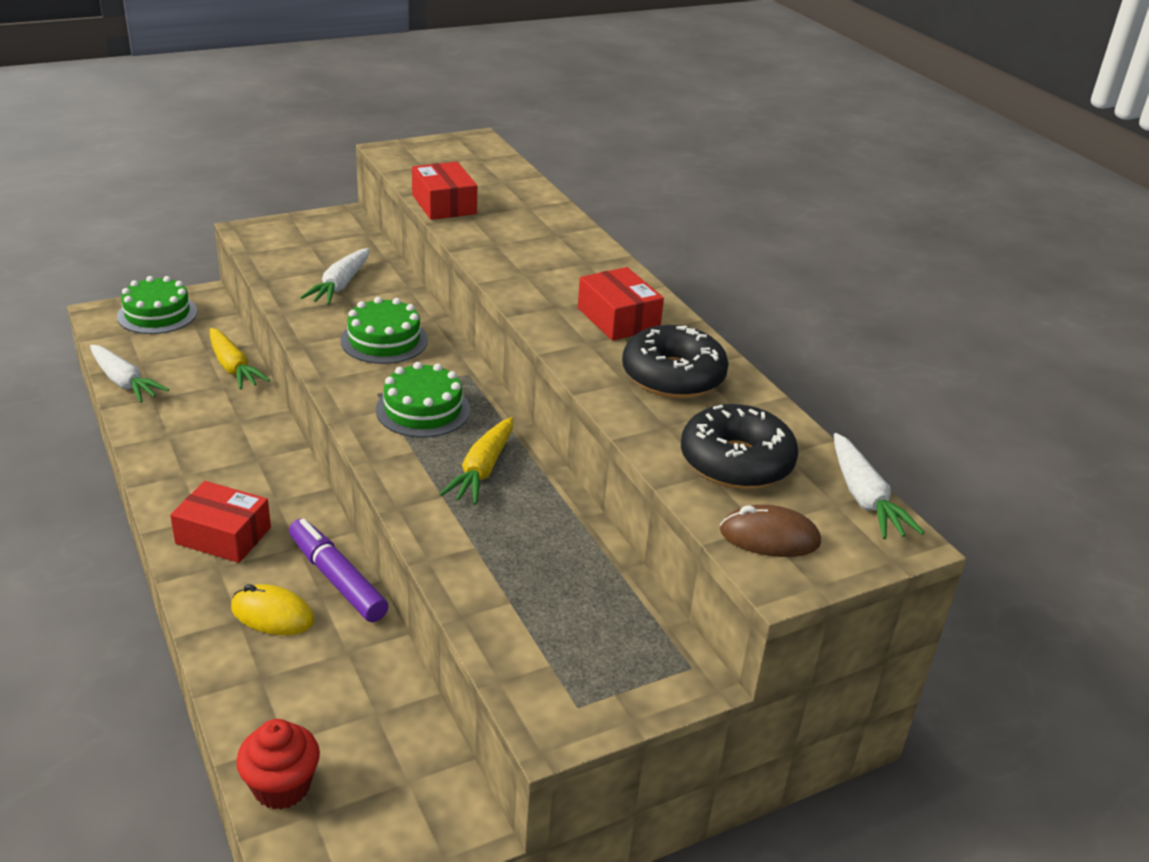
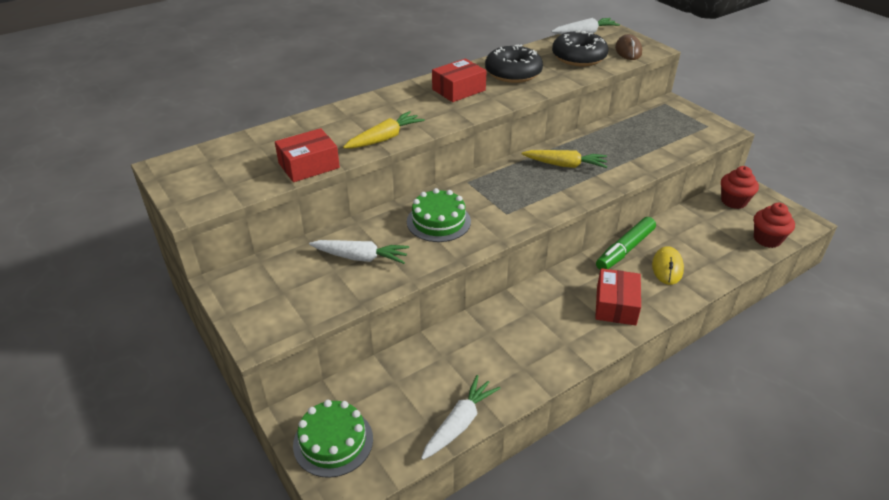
camera: 95 degrees left, 5 degrees up
(233, 367) = (416, 356): yellow carrot -> yellow carrot (385, 138)
(337, 579) = (624, 250): purple marker -> green marker
(418, 784) = (733, 201): none -> red cupcake
(423, 410) = (516, 193): green cake -> none

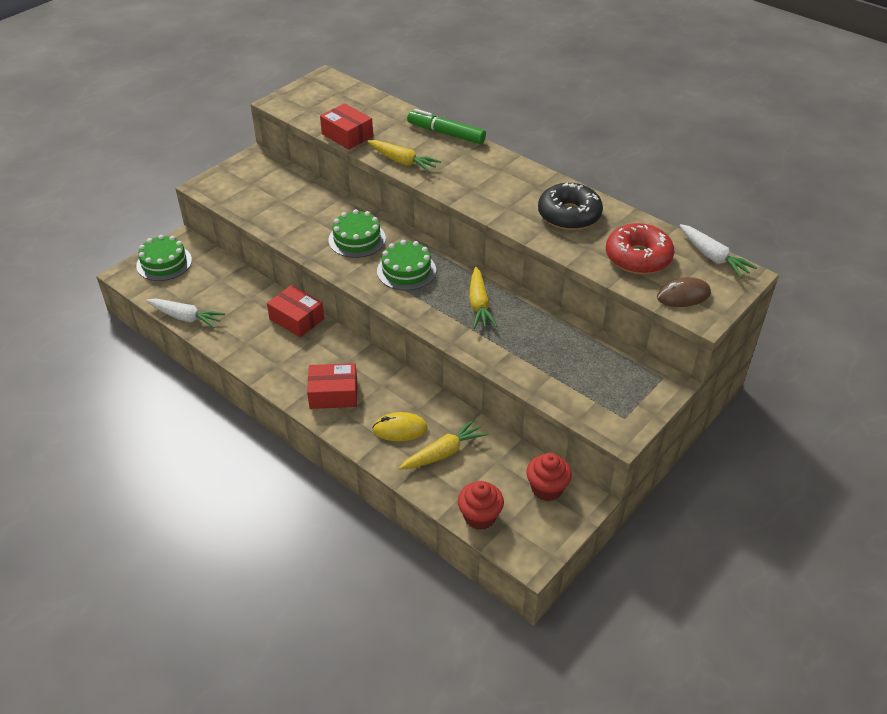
camera: 75 degrees right, 5 degrees up
(360, 257) = (298, 209): white carrot -> none
(458, 90) = (512, 186): red box -> red box (297, 319)
(503, 197) = (406, 270): none -> green cake
(578, 57) = (638, 257): black donut -> red donut
(624, 250) = (419, 396): green marker -> green marker (446, 133)
(696, 247) = (443, 453): none -> yellow carrot

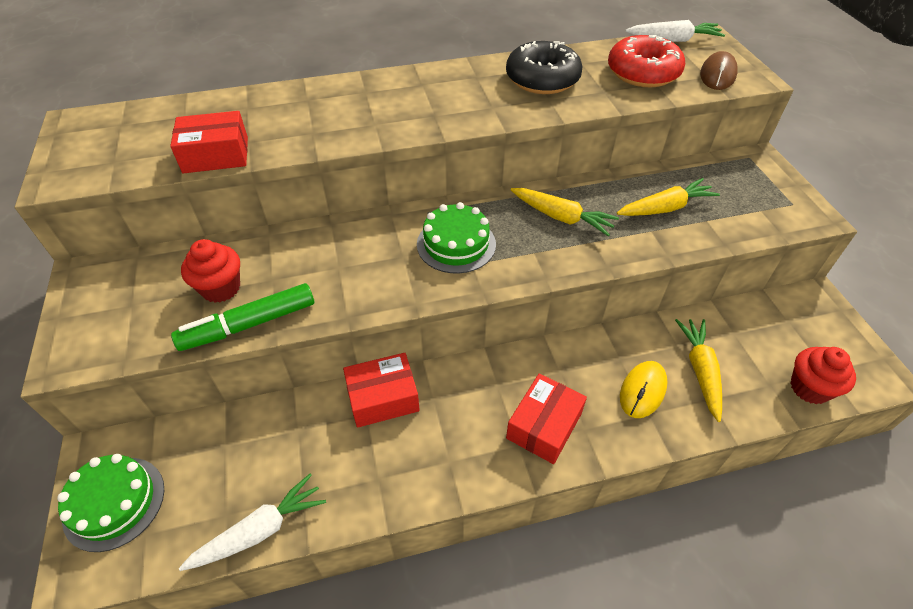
camera: 55 degrees left, 5 degrees up
(357, 239) = (359, 258): green cake -> none
(402, 162) = (325, 137): yellow carrot -> yellow carrot (665, 208)
(446, 133) = (315, 88): green marker -> green marker (249, 324)
(547, 488) = (790, 316): red cupcake -> red cupcake (221, 288)

